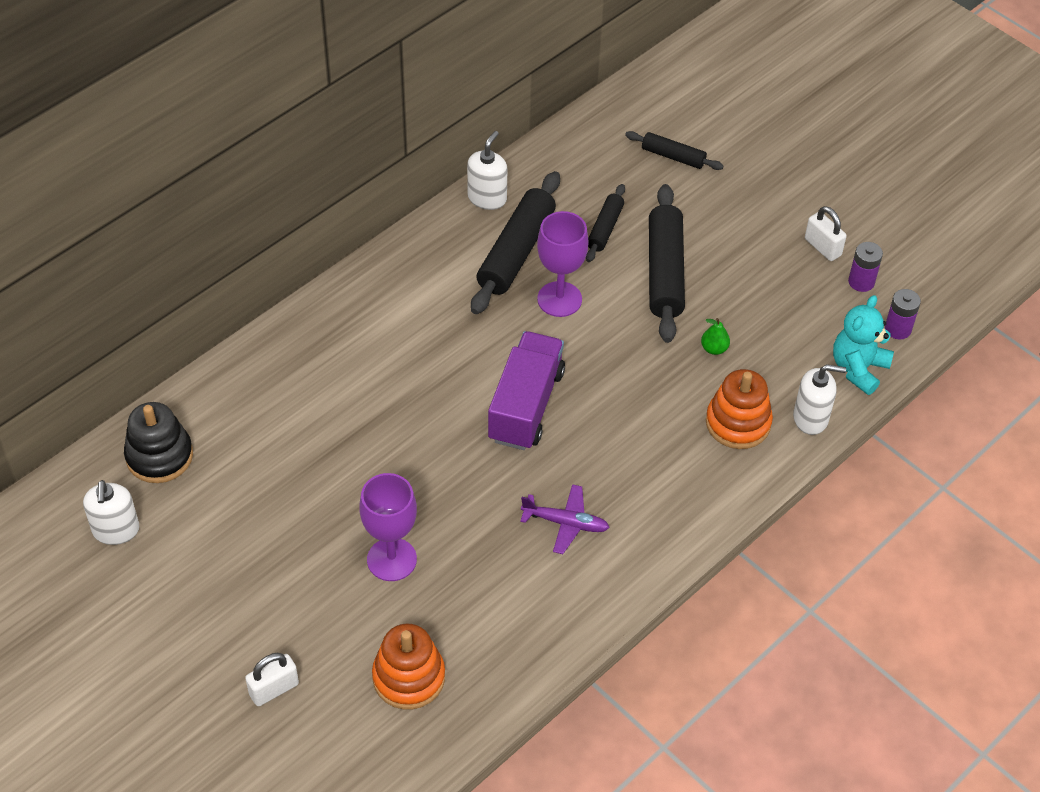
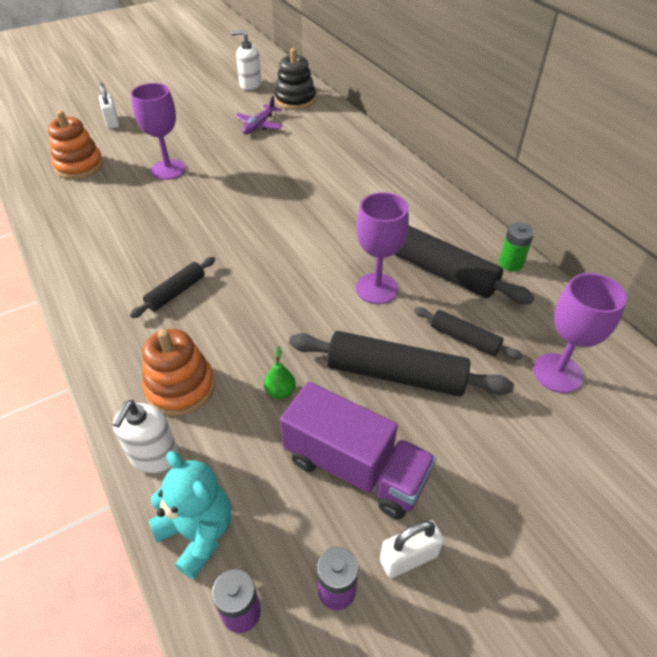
camera: 105 degrees right, 5 degrees down
(487, 198) = (510, 263): white soap dispenser -> green battery
(526, 405) = (266, 249): purple truck -> purple truck (355, 468)
(566, 523) = (144, 251): purple plane -> purple plane (259, 125)
(623, 167) = (557, 373): none -> purple goblet
(673, 156) = (578, 424): black rolling pin -> black rolling pin (176, 292)

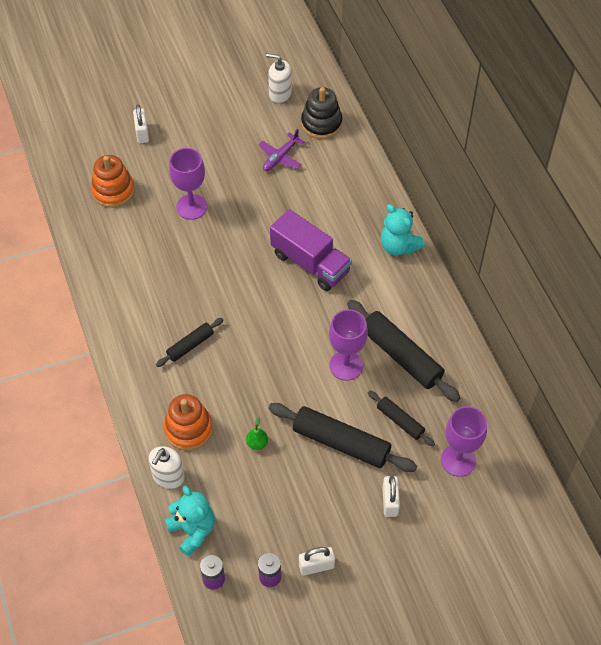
camera: 10 degrees right, 10 degrees up
(355, 468) = (297, 506): purple truck -> purple truck (310, 263)
(402, 177) = (399, 246): none -> turquoise teddy bear
(488, 440) = (390, 502): none -> white padlock
(510, 263) = (461, 357): green battery -> none

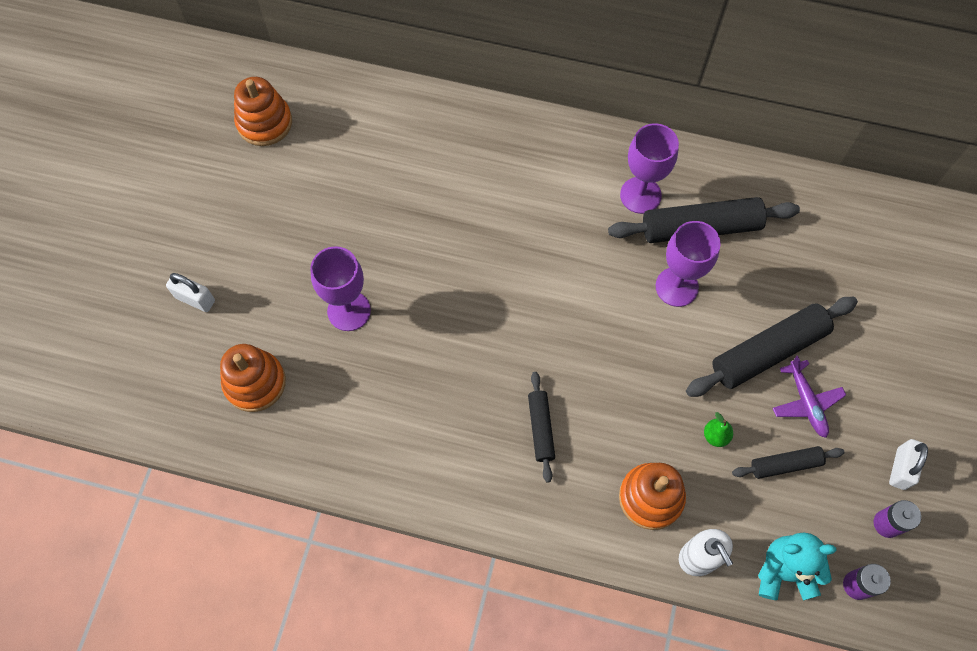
camera: 55 degrees left, 10 degrees up
(280, 94) = (264, 122): white soap dispenser -> orange stacking toy
(280, 157) = (354, 178): purple plane -> purple plane (806, 402)
(310, 263) = (520, 238): purple truck -> none
(321, 123) = (341, 109): black stacking toy -> none
(390, 502) = (866, 349): white padlock -> none
(399, 246) = (563, 142): turquoise teddy bear -> none
(400, 421) = (778, 279): black rolling pin -> black rolling pin (785, 464)
(458, 460) = (856, 256): purple goblet -> purple goblet (640, 195)

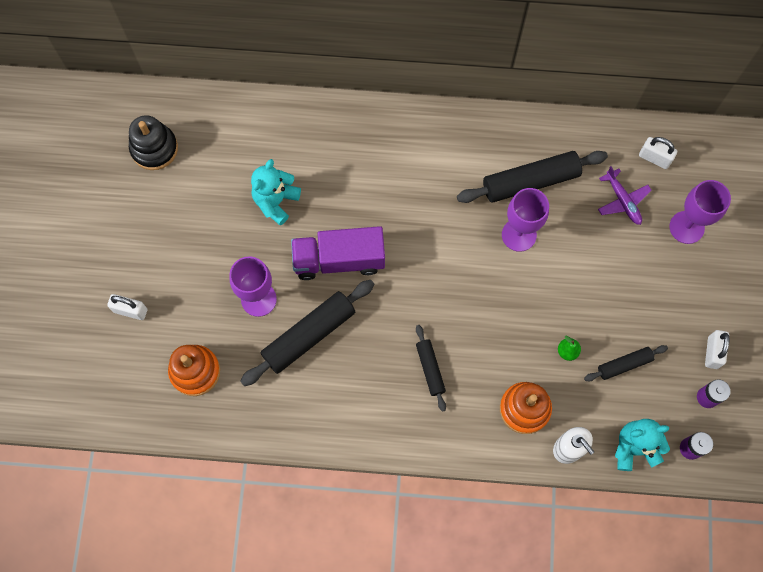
camera: 10 degrees left, 5 degrees up
(264, 122) = (154, 148): orange stacking toy -> black stacking toy
(392, 202) = (276, 201): none -> turquoise teddy bear
(454, 281) = (339, 260): none -> purple truck
(640, 195) = (478, 162): purple goblet -> purple goblet (686, 227)
(768, 351) = (598, 276): black rolling pin -> black rolling pin (309, 335)
(806, 402) = (633, 312): purple plane -> purple plane (622, 201)
(856, 224) = (654, 158): none -> white padlock

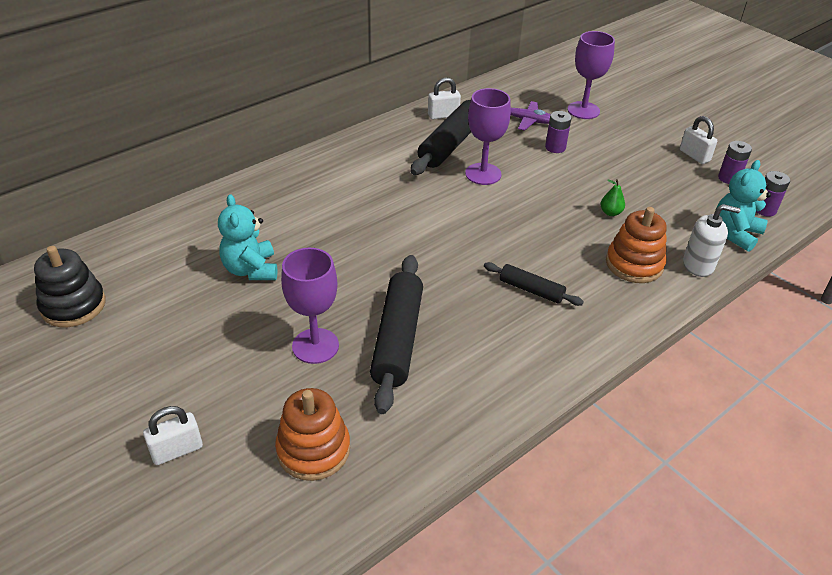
camera: 45 degrees left, 30 degrees down
(339, 260) = (359, 272): purple truck -> none
(608, 251) = (555, 147): none -> purple battery
(624, 364) = (656, 195): black rolling pin -> none
(654, 158) = (514, 92): white padlock -> white padlock (443, 115)

